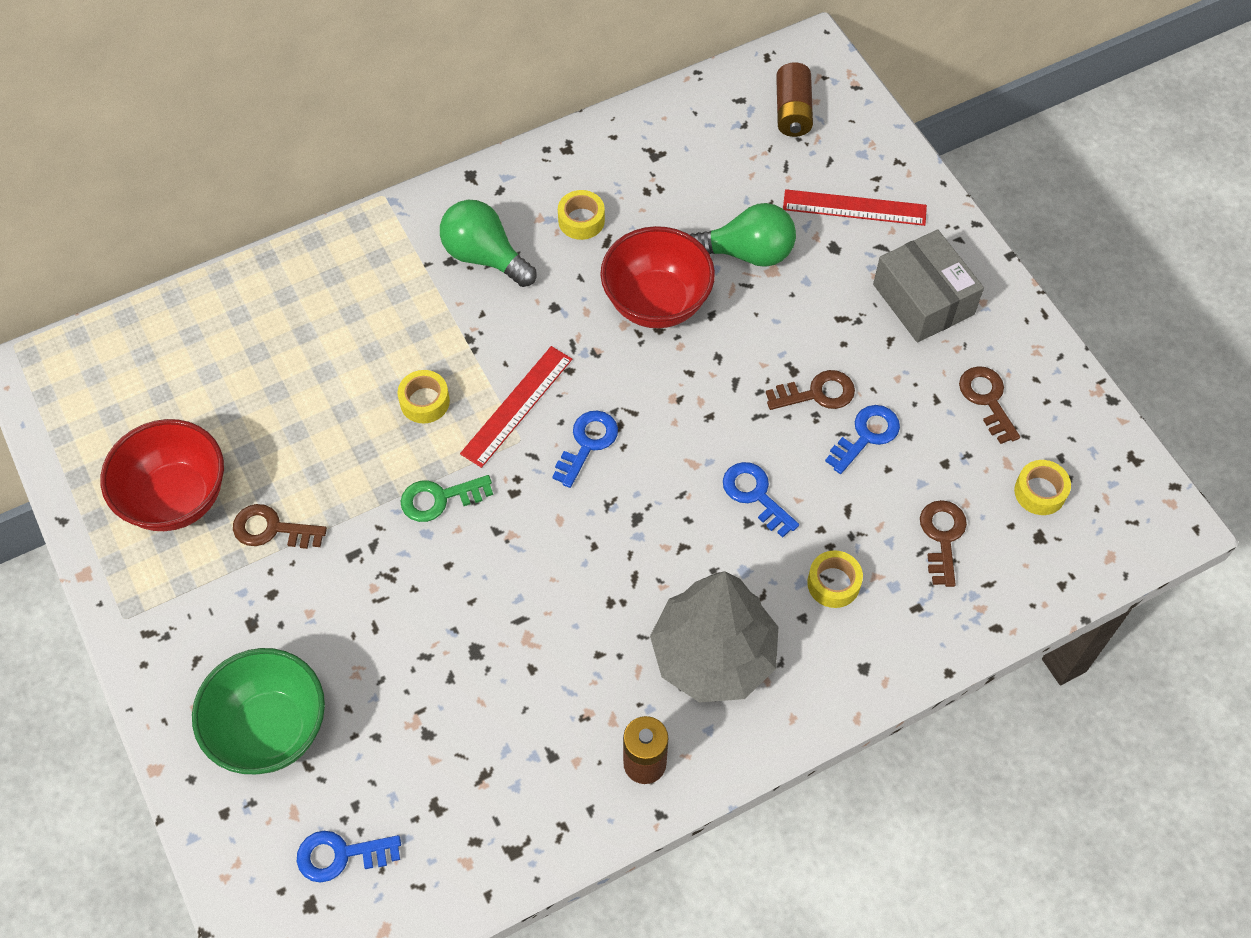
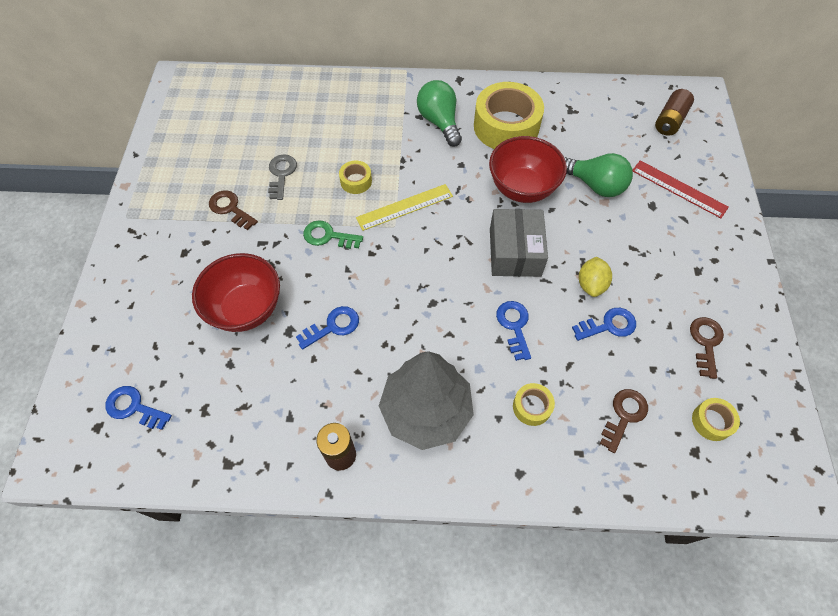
camera: 30 degrees right, 0 degrees up
(176, 498) = (196, 170): red bowl -> red bowl (246, 309)
(270, 729) = (151, 314): green bowl -> none
(310, 443) = (281, 174): none -> grey key
(517, 406) = (405, 207): red ruler -> yellow ruler
(581, 220) = (506, 126): yellow tape -> yellow tape, size x2.20
(587, 443) = (431, 246): blue key -> blue key (333, 326)
(817, 393) = (591, 284): brown key -> yellow lemon
(923, 299) = (695, 261): grey box -> grey box (514, 252)

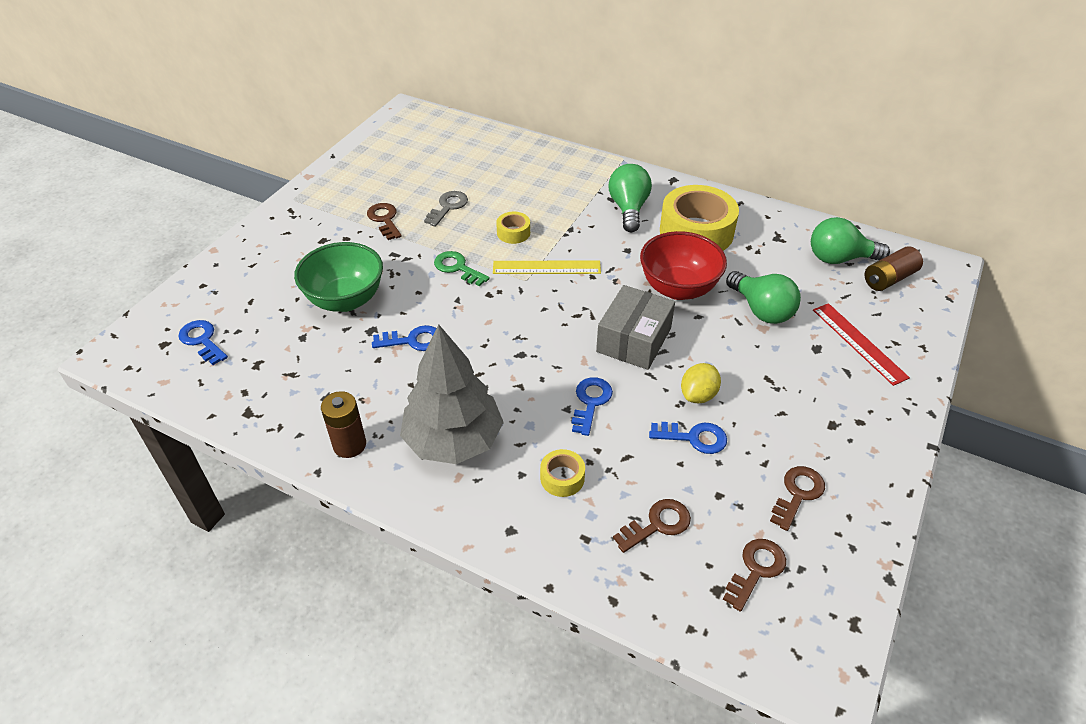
camera: 25 degrees right, 15 degrees down
(246, 309) = (346, 300): red bowl -> green bowl
(626, 114) = (839, 258): none -> green light bulb
(711, 421) = (756, 569): yellow tape -> brown key

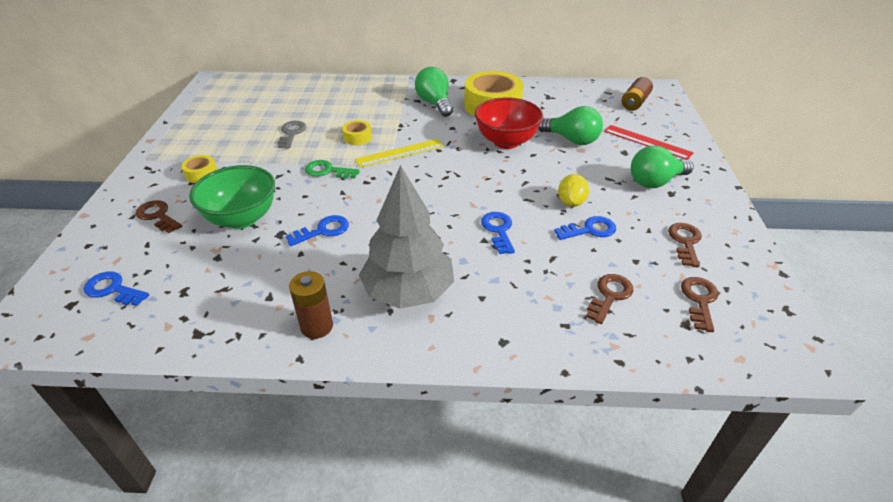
camera: 25 degrees left, 5 degrees down
(384, 219) = (241, 154): brown key -> brown key (157, 216)
(562, 478) = (515, 289): yellow tape -> yellow tape (201, 174)
(633, 340) = (499, 181): grey box -> none
(839, 258) = (596, 99): green light bulb -> green light bulb (655, 182)

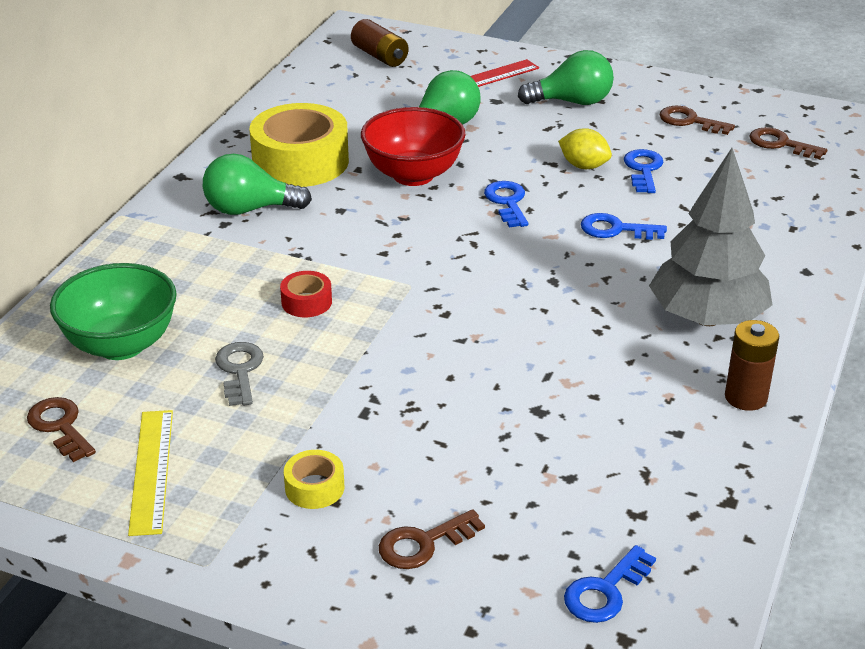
camera: 70 degrees left, 5 degrees down
(242, 218) = (480, 446): green bowl -> green bowl (121, 345)
(292, 133) = (239, 370): grey key -> grey key turned 60 degrees clockwise
(323, 230) = (551, 369): blue key -> blue key (507, 202)
(327, 171) = (392, 346): green key -> none
(357, 137) = (306, 302): yellow tape -> red tape
(400, 153) = (383, 270): yellow ruler -> yellow ruler (151, 470)
(610, 295) = (758, 190): brown key -> brown key (60, 426)
(655, 182) = (572, 102): green light bulb -> green light bulb turned 90 degrees counterclockwise

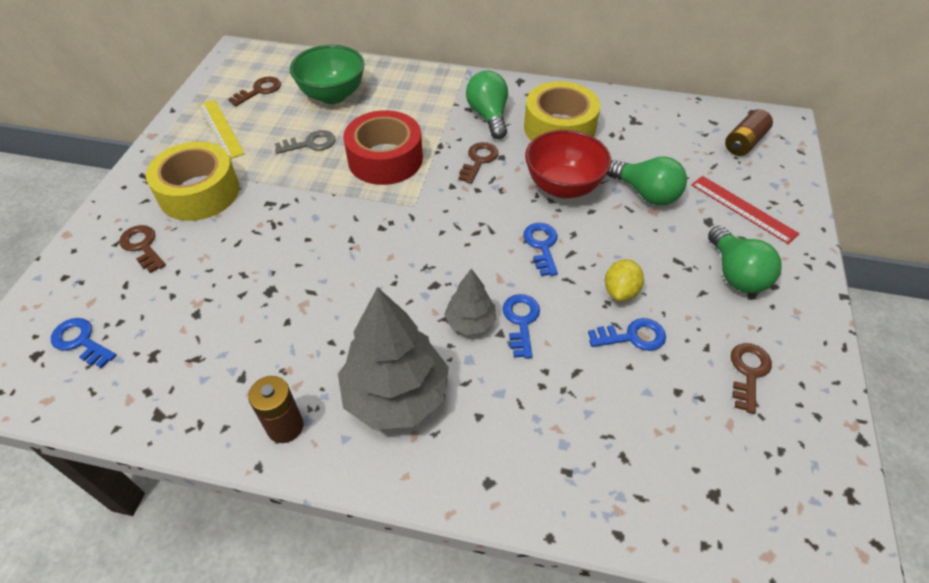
camera: 80 degrees right, 15 degrees up
(151, 470) = (220, 128): yellow ruler -> yellow ruler turned 75 degrees clockwise
(306, 302) = (385, 159): red tape -> red tape, size x2.20
(314, 488) = (199, 192): yellow tape -> yellow tape, size x2.20
(507, 202) = (542, 246): blue key -> blue key turned 75 degrees counterclockwise
(612, 261) = (470, 322): none -> grey tree
(780, 144) = (741, 462): brown key -> brown key (479, 160)

